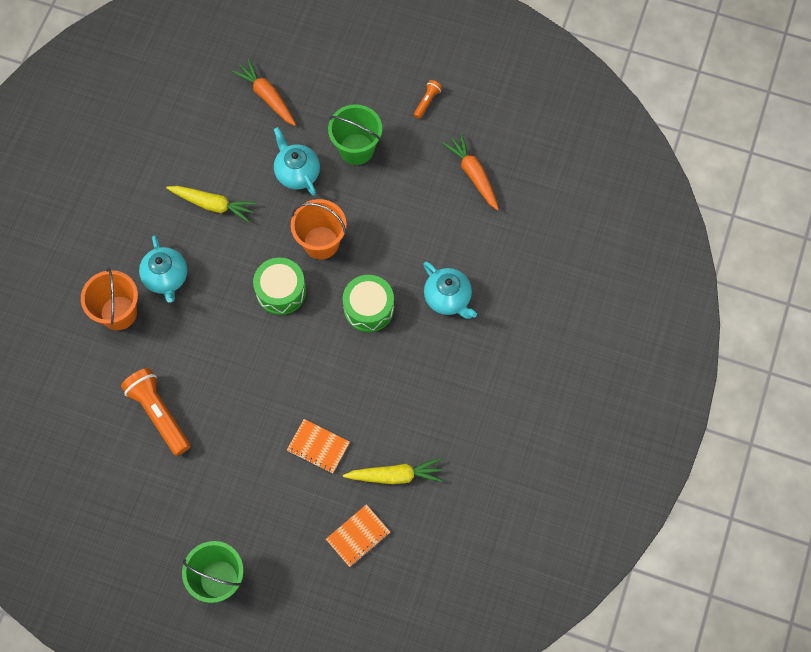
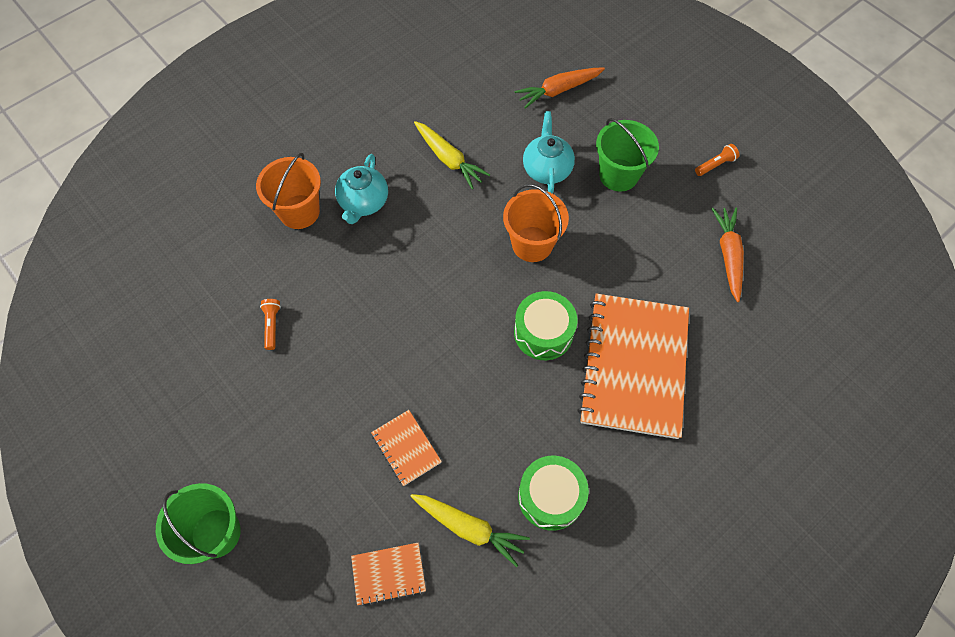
camera: 30 degrees right, 5 degrees down
(159, 414) = (272, 325): orange flashlight -> orange flashlight, size x0.48
(267, 97) = (558, 90): orange carrot -> orange carrot turned 105 degrees counterclockwise
(281, 291) = (464, 270): green drum -> green drum (550, 497)
(448, 298) = (634, 366): turquoise teapot -> orange notebook

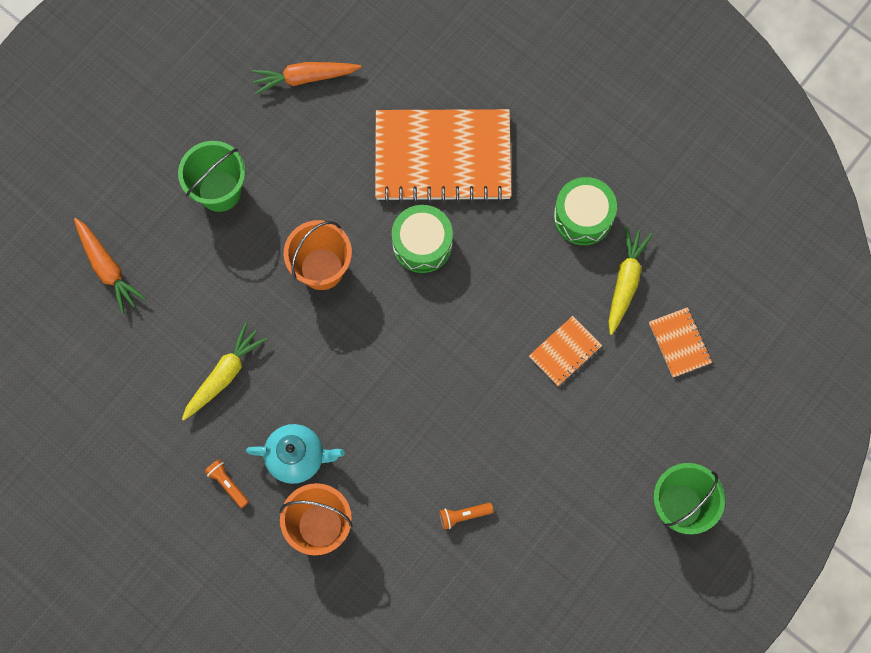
camera: 100 degrees left, 10 degrees up
(547, 169) = (222, 266): turquoise teapot -> none
(715, 165) = (192, 94): orange flashlight -> orange flashlight (227, 484)

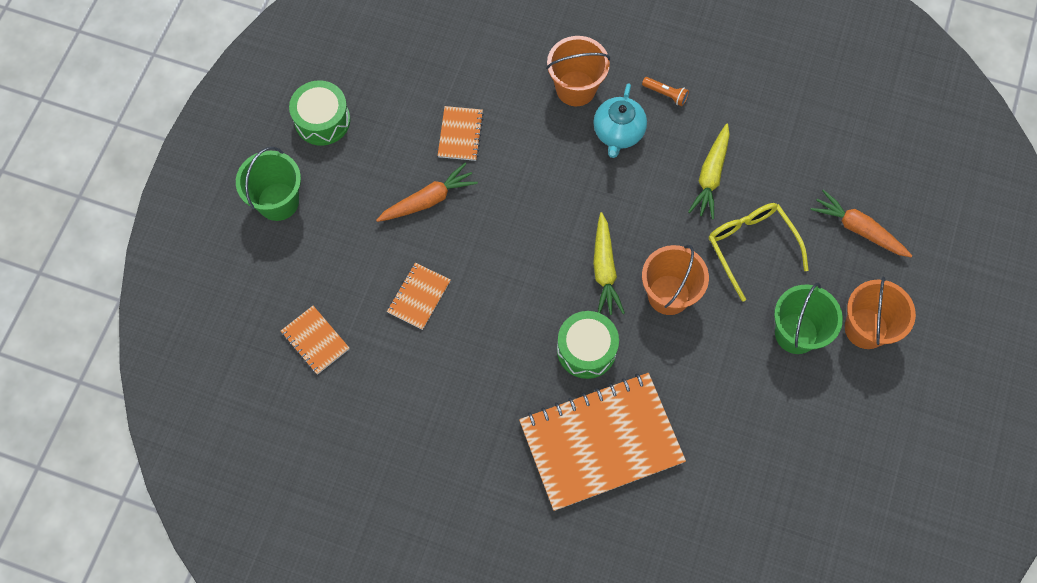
camera: 160 degrees right, 5 degrees down
(153, 173) = (866, 328): none -> orange bucket
(220, 288) = (750, 246): none -> yellow glasses
(297, 457) = (618, 133): turquoise teapot -> turquoise teapot turned 60 degrees counterclockwise
(304, 78) = (771, 476): orange carrot -> orange carrot (428, 200)
(464, 515) = (460, 134): orange flashlight -> orange notebook
(583, 217) = (443, 430): green drum -> green drum (322, 120)
(625, 282) = (382, 380): yellow carrot -> yellow carrot (604, 269)

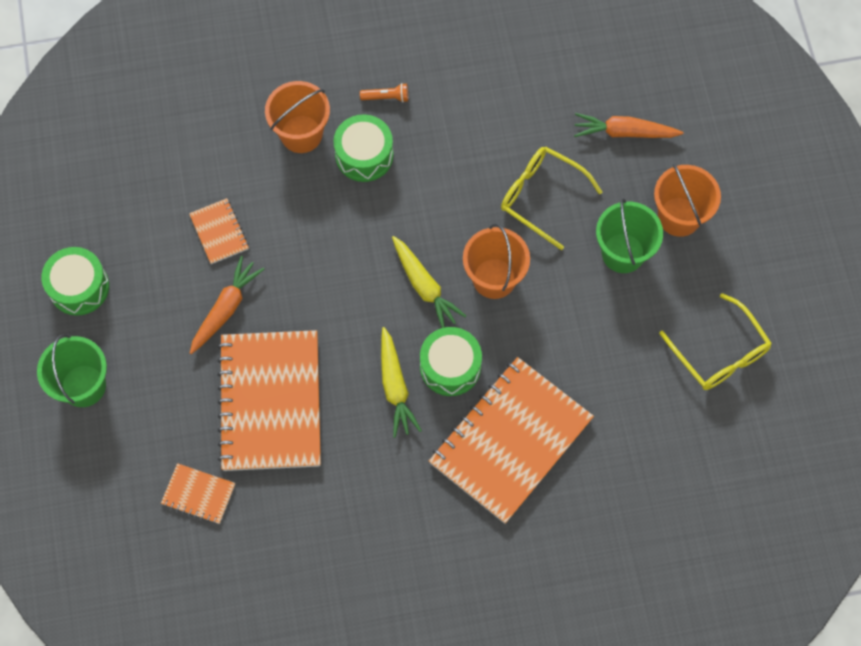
camera: 30 degrees left, 0 degrees up
(419, 297) = (271, 402): orange notebook -> orange notebook, size x2.28
(618, 133) = (364, 155): turquoise teapot -> green drum
(710, 176) = (469, 152): yellow carrot -> yellow carrot (395, 387)
(833, 469) = (720, 354): none -> yellow glasses

